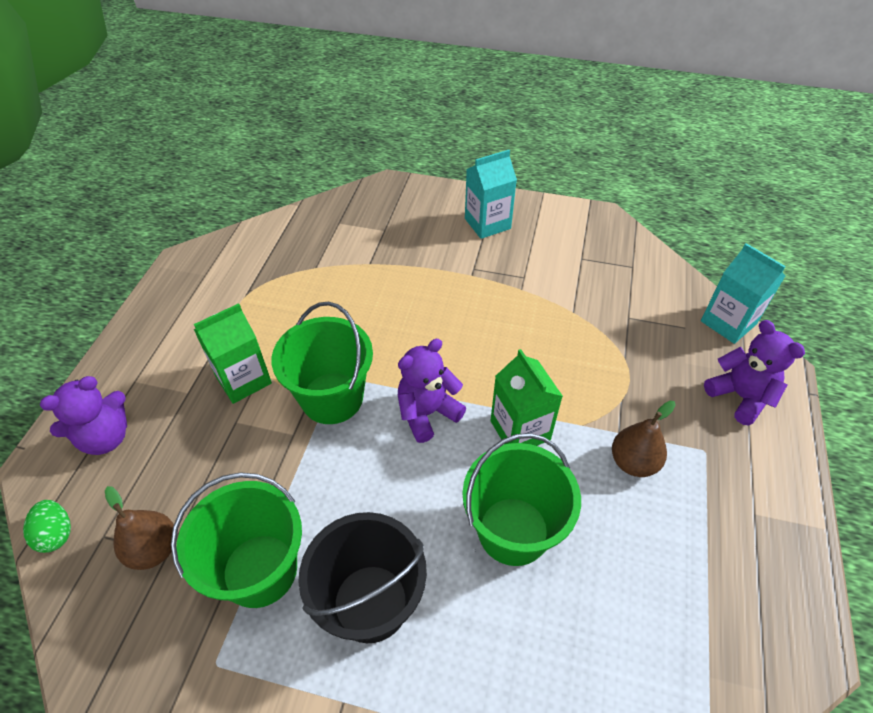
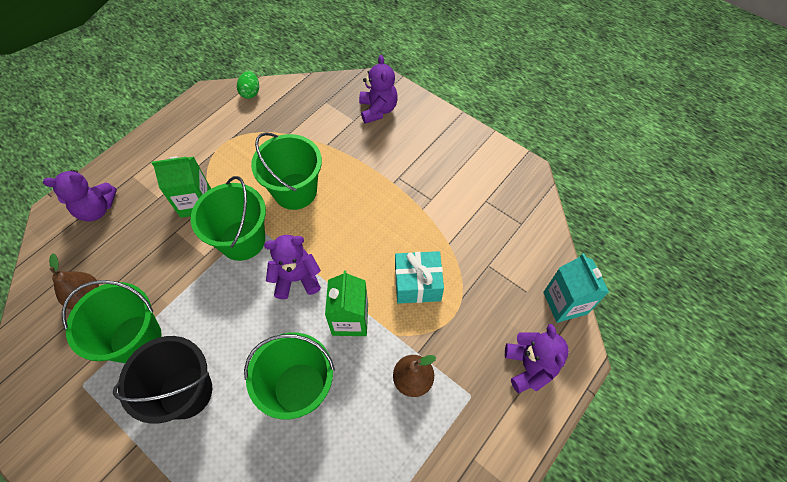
camera: 25 degrees right, 10 degrees up
(56, 534) = (41, 262): green egg -> green egg (250, 92)
(364, 323) = (295, 191): none -> green bucket
(405, 212) = (378, 110): none -> purple teddy bear
(487, 223) = (432, 143): turquoise carton -> none
(569, 364) = (417, 284): none -> turquoise gift

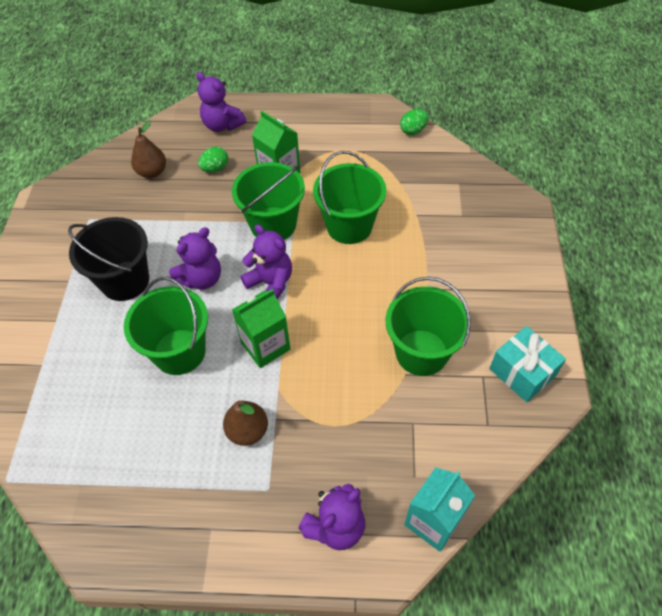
camera: 55 degrees right, 5 degrees down
(136, 339) = (142, 222): green bucket -> green bucket (421, 352)
(139, 245) = (215, 168): none -> green egg
(378, 110) = (493, 225): purple teddy bear -> purple teddy bear (201, 278)
(417, 284) = (341, 375): turquoise gift -> turquoise gift (522, 372)

